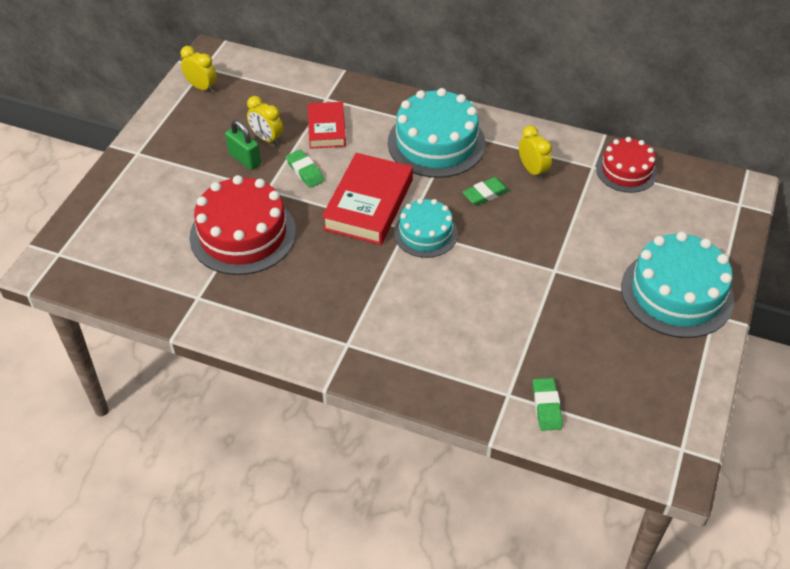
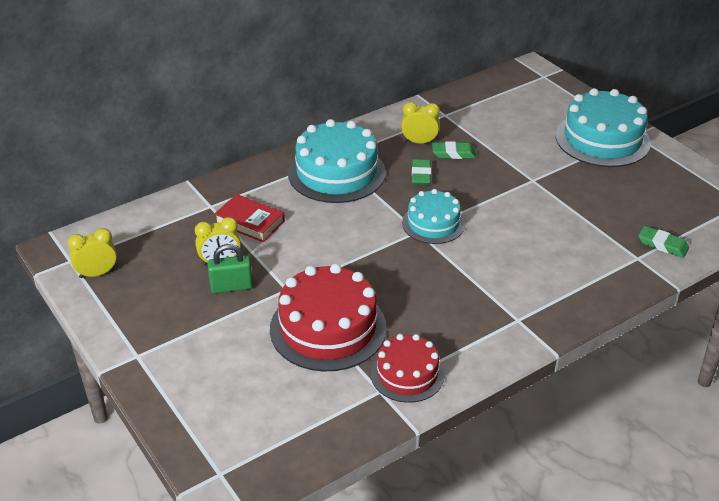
camera: 55 degrees left, 10 degrees down
(305, 171) = (289, 257): green eraser -> green eraser (453, 153)
(368, 204) = (369, 239): red book -> none
(626, 171) = (464, 103): red cake -> red cake (407, 374)

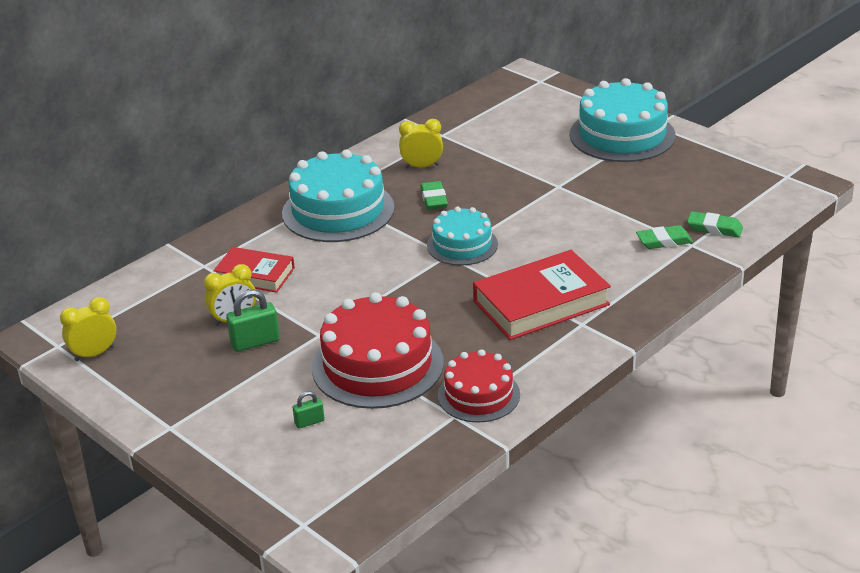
camera: 10 degrees left, 5 degrees down
(254, 373) = (309, 422): none -> green padlock
(453, 153) = (463, 172): green eraser -> green eraser (664, 241)
(487, 292) = (541, 303): none -> red book

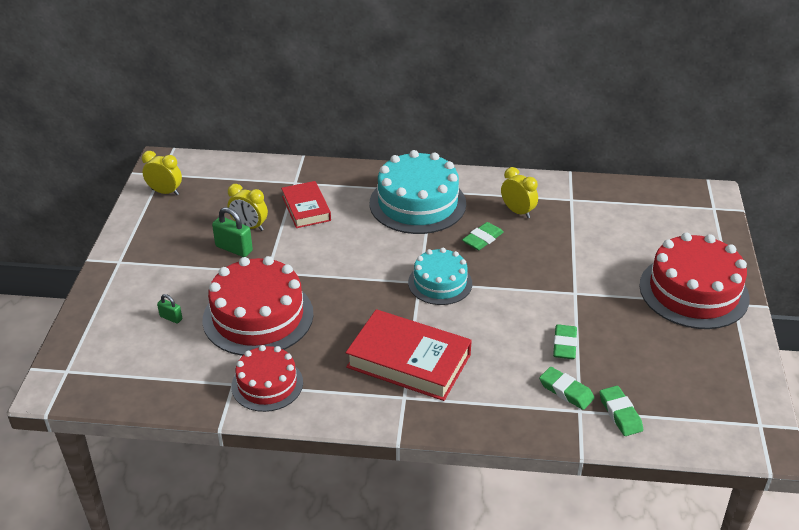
camera: 50 degrees right, 5 degrees up
(612, 218) = (564, 345): none -> green eraser
(622, 135) = (693, 291): turquoise cake -> red cake

